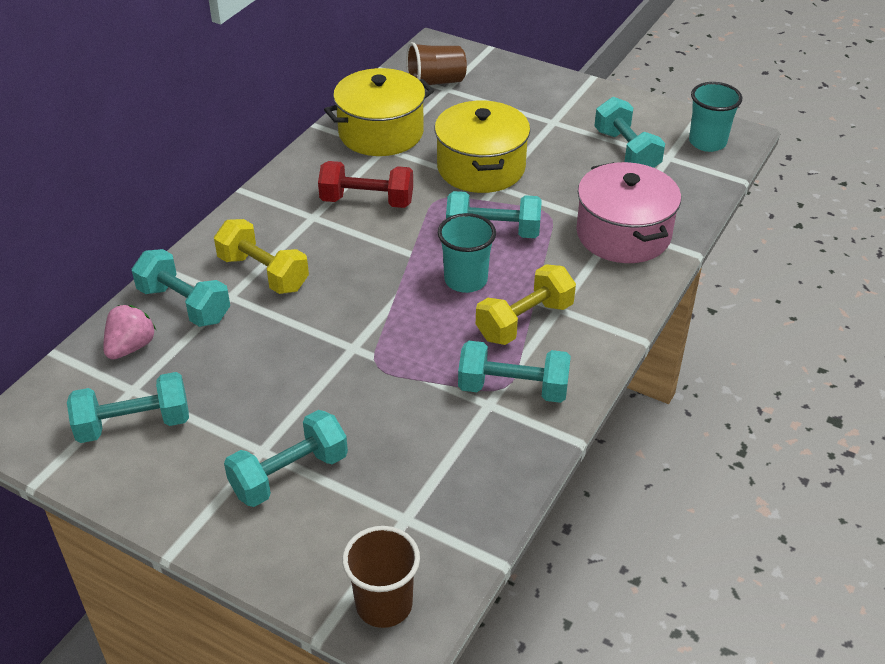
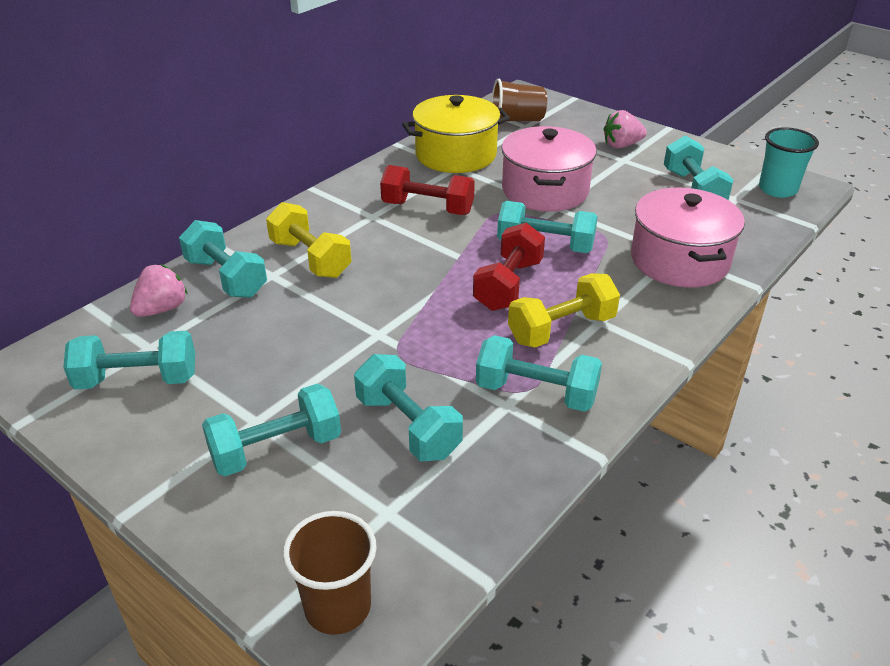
camera: 10 degrees right, 5 degrees down
(404, 437) = (408, 426): none -> turquoise dumbbell
(465, 280) = (508, 285): turquoise cup -> red dumbbell
(481, 167) = (545, 190): yellow pot -> pink pot
(548, 104) = (621, 145): none -> pink strawberry

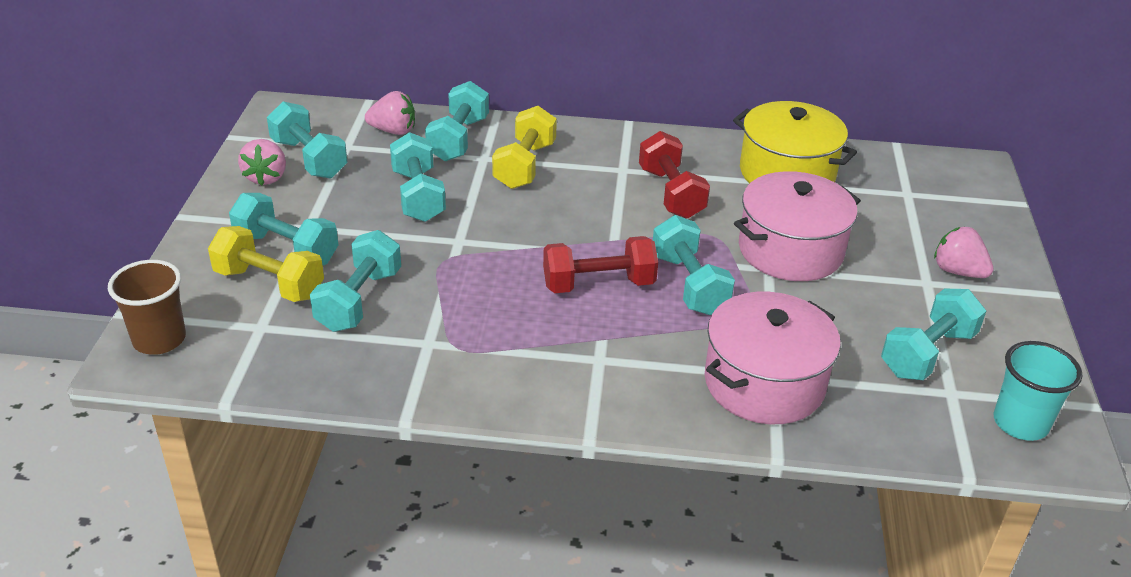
camera: 55 degrees right, 0 degrees up
(132, 422) = (266, 177): none -> pink strawberry
(516, 120) = (910, 183): brown cup -> none
(536, 393) = (458, 354): turquoise dumbbell -> turquoise dumbbell (418, 196)
(561, 329) = (562, 339): yellow dumbbell -> yellow dumbbell (269, 283)

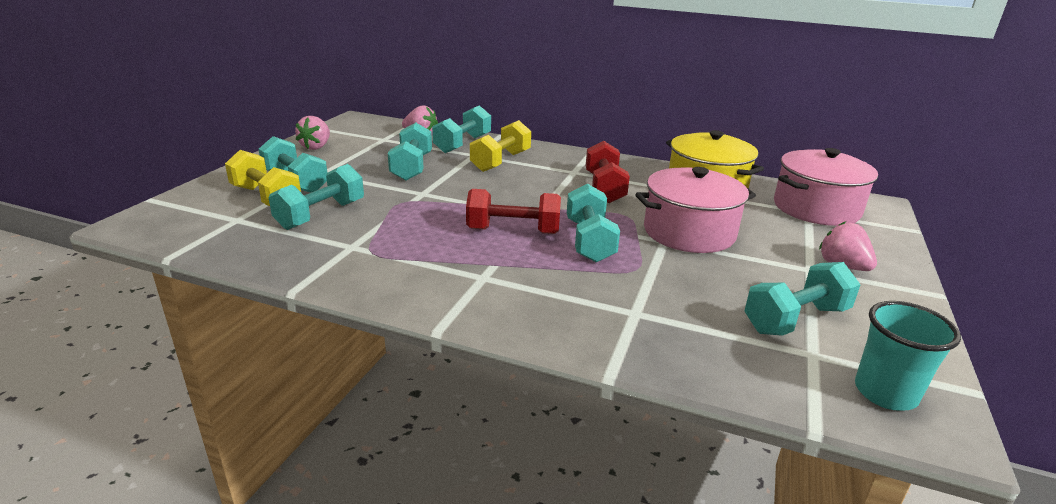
camera: 15 degrees right, 10 degrees down
(159, 339) = (160, 216): brown cup -> none
(309, 159) = (353, 142): turquoise dumbbell -> none
(764, 383) = (623, 316): pink pot -> pink pot (816, 208)

